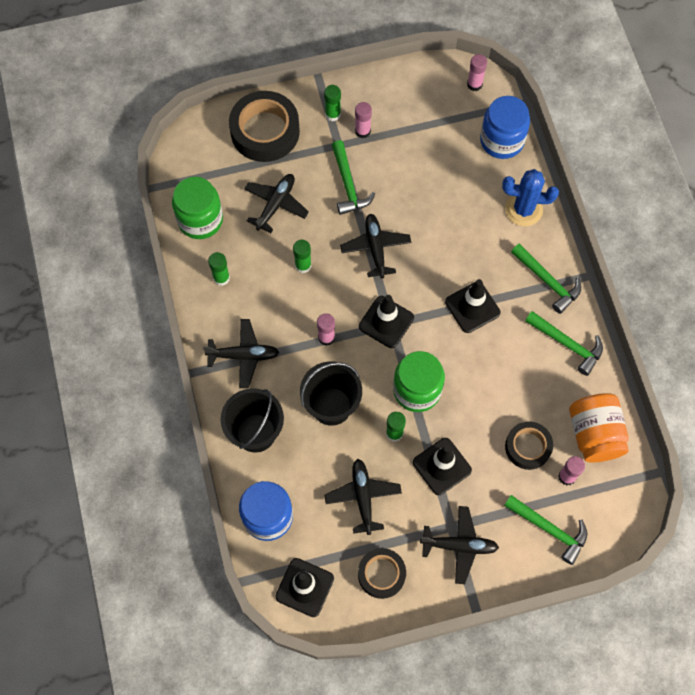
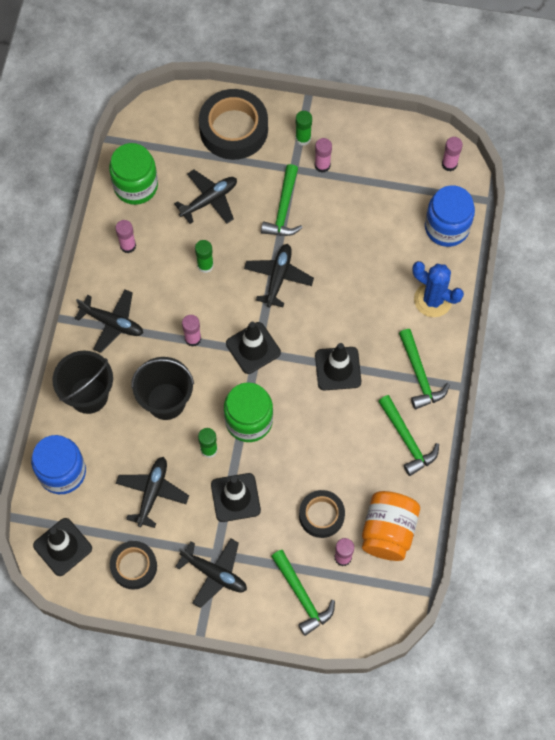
camera: 25 degrees right, 0 degrees up
(221, 278) = (128, 246): green glue stick -> pink glue stick

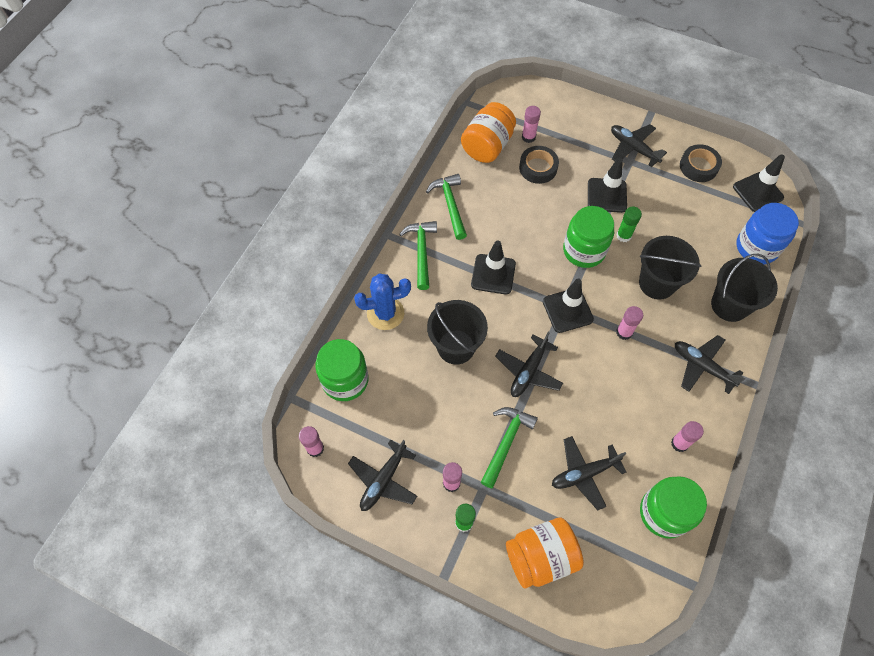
camera: 165 degrees left, 5 degrees down
(152, 493) = (678, 214): black plane -> black plane (383, 480)
(205, 265) = (600, 402): green glue stick -> none
(233, 129) = (540, 557): black tape -> orange jar
(302, 596) = (567, 120): green hammer -> none
(353, 284) = (456, 347): none -> black bucket
(433, 300) = (385, 313): blue cactus -> blue cactus turned 60 degrees counterclockwise
(447, 227) = (345, 380): blue jar -> green jar

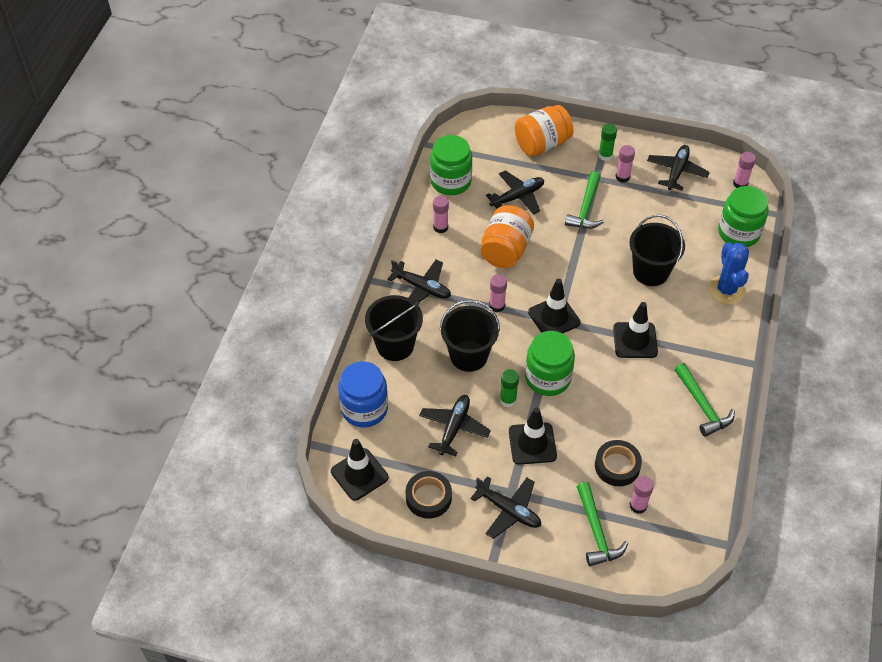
camera: 170 degrees right, 10 degrees down
(385, 313) = (726, 290): blue cactus -> blue cactus turned 75 degrees counterclockwise
(421, 252) = (714, 351): green hammer -> green hammer (596, 531)
(487, 146) = (683, 485): orange jar -> orange jar (505, 250)
(528, 371) = (579, 262): black plane -> black plane (454, 428)

